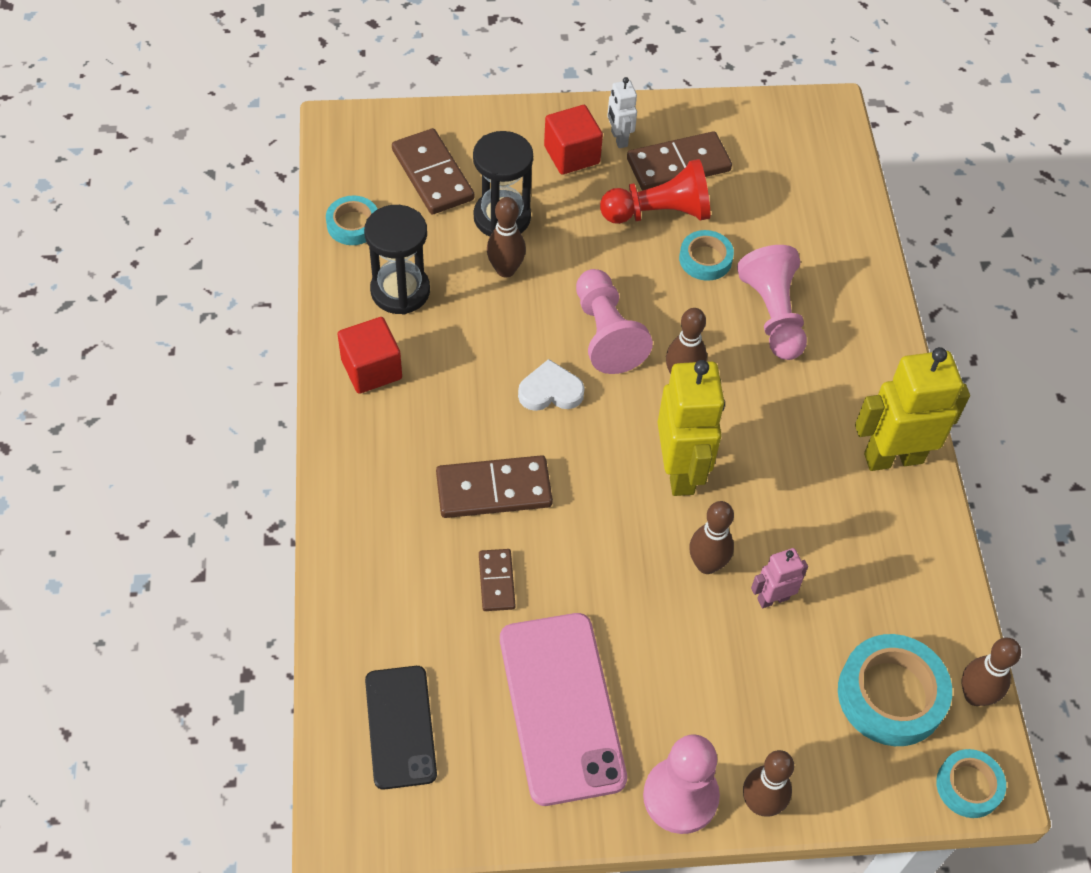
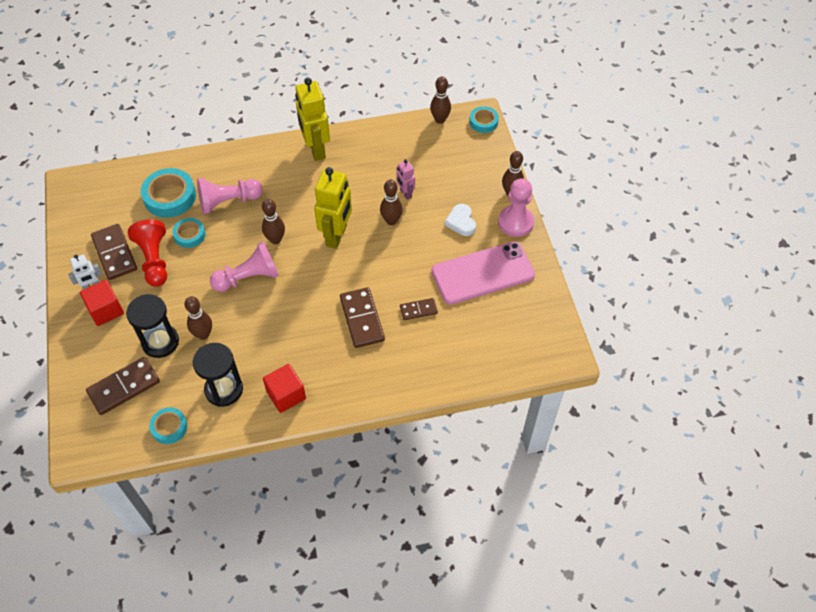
camera: 95 degrees left, 0 degrees up
(400, 727) = (510, 341): black phone -> none
(550, 391) = (292, 300): white heart -> white heart (461, 222)
(680, 471) = (337, 236): yellow robot -> yellow robot turned 120 degrees clockwise
(891, 695) = (446, 148): turquoise tape -> turquoise tape (170, 197)

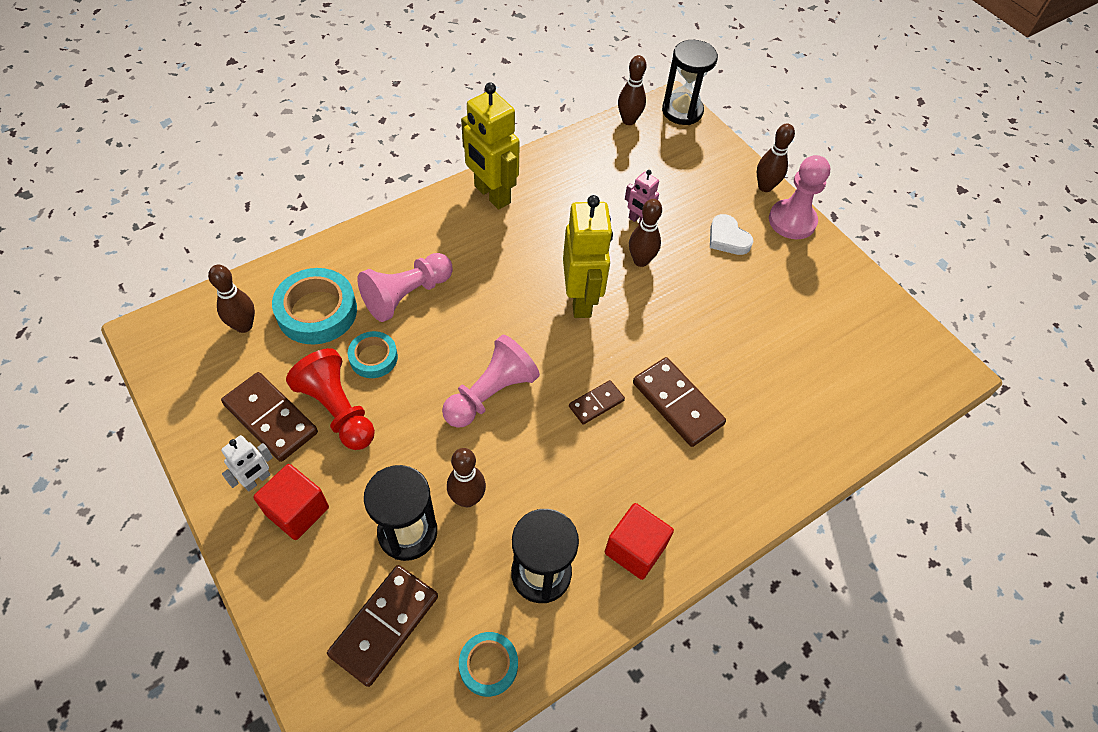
camera: 25 degrees left, 0 degrees up
(275, 239) = (501, 329): brown bowling pin -> brown bowling pin (244, 326)
(418, 310) = (742, 368): brown domino -> brown domino (596, 403)
(482, 273) = (792, 295): pink phone -> none
(483, 122) = (682, 111): turquoise tape -> black hourglass

